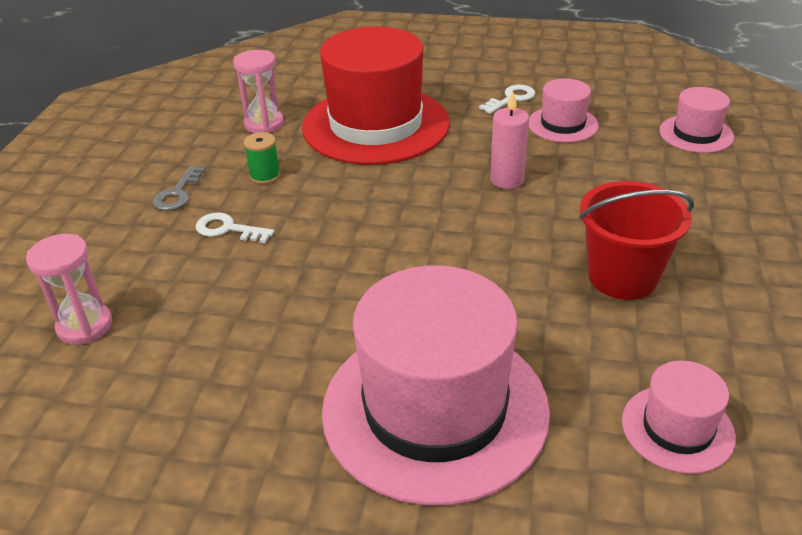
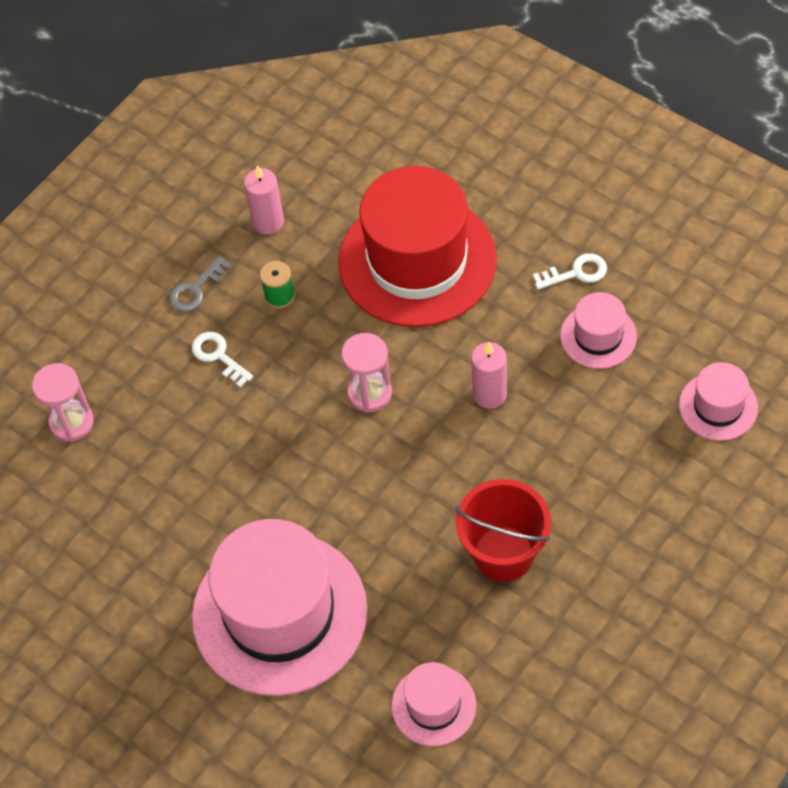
camera: 30 degrees right, 20 degrees up
(224, 138) = (268, 222): none -> pink candle
(264, 124) = (313, 214): pink hourglass -> pink hourglass (369, 393)

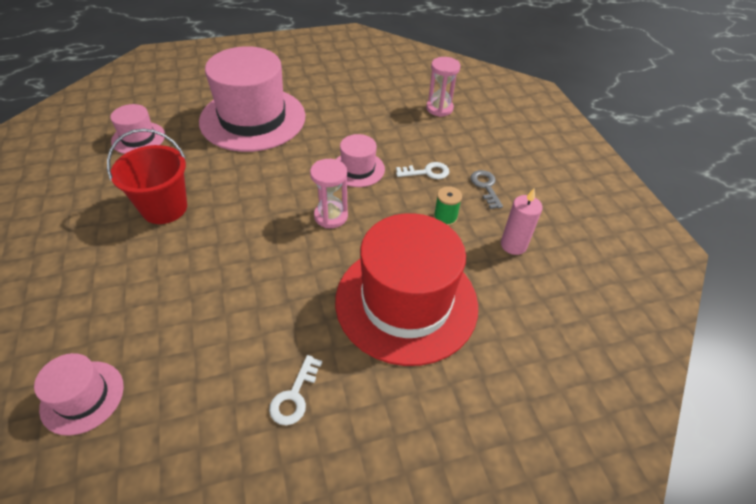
camera: 120 degrees right, 10 degrees down
(489, 394) = (262, 269): pink candle -> none
(598, 336) = (228, 365): pink hat -> pink hat (358, 169)

